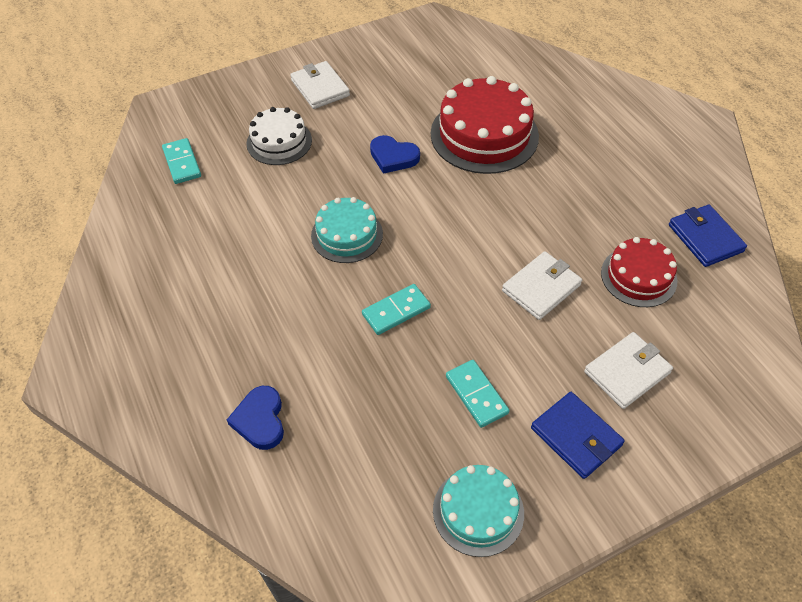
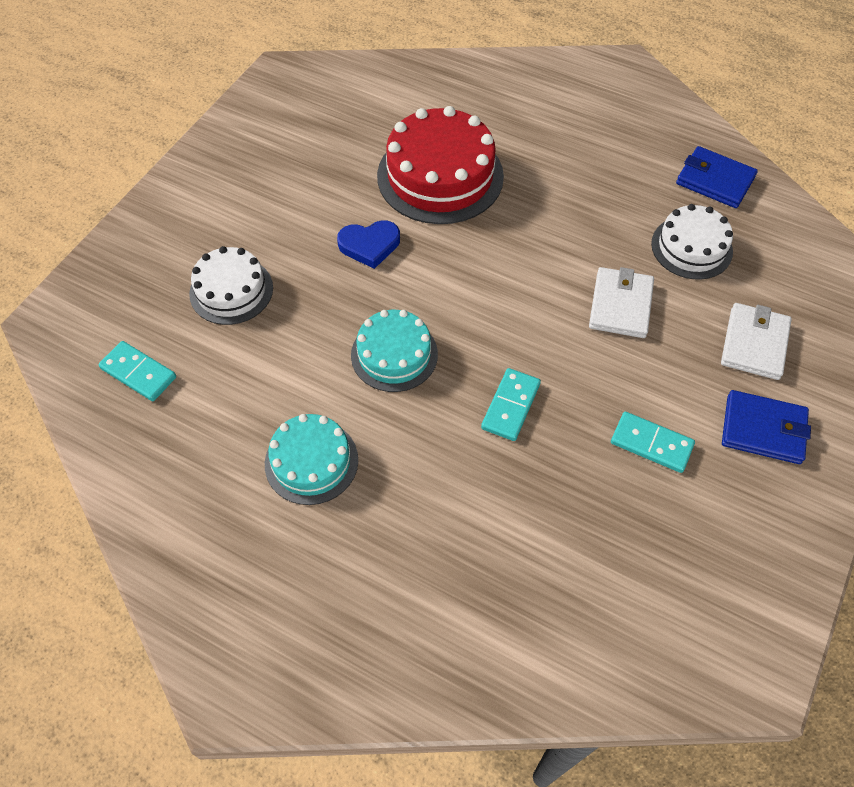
camera: 35 degrees left, 5 degrees up
(260, 420) = (477, 600): blue heart -> none
(320, 88) = (223, 206): white wallet -> none
(478, 511) = (743, 552): turquoise cake -> turquoise cake (311, 461)
(638, 276) = (691, 247): red cake -> white cake

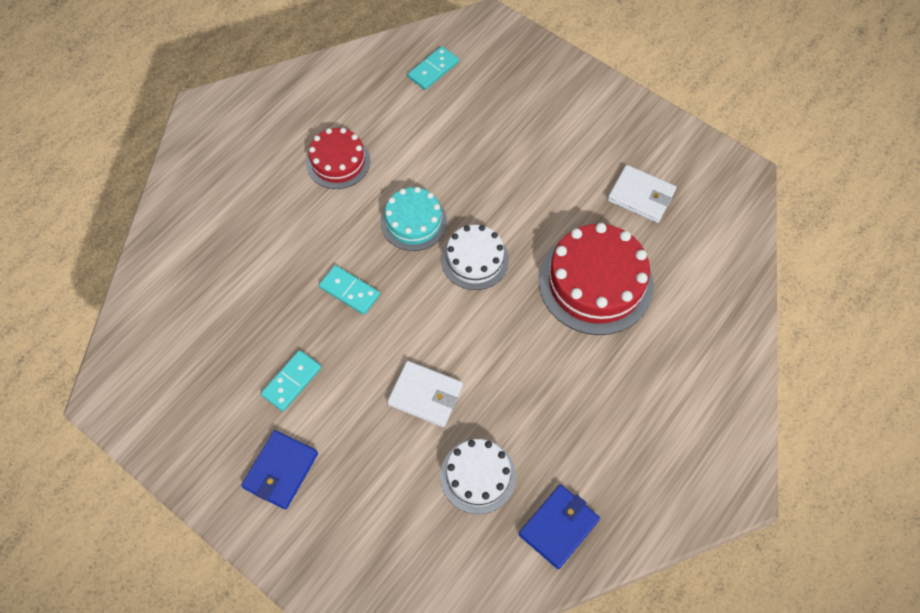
camera: 100 degrees right, 5 degrees up
(231, 290) = (495, 125): white cake -> white cake (475, 259)
(311, 461) = (338, 161): turquoise cake -> red cake
(369, 245) = (524, 219): blue heart -> none
(754, 344) = (362, 494): white wallet -> white wallet (641, 196)

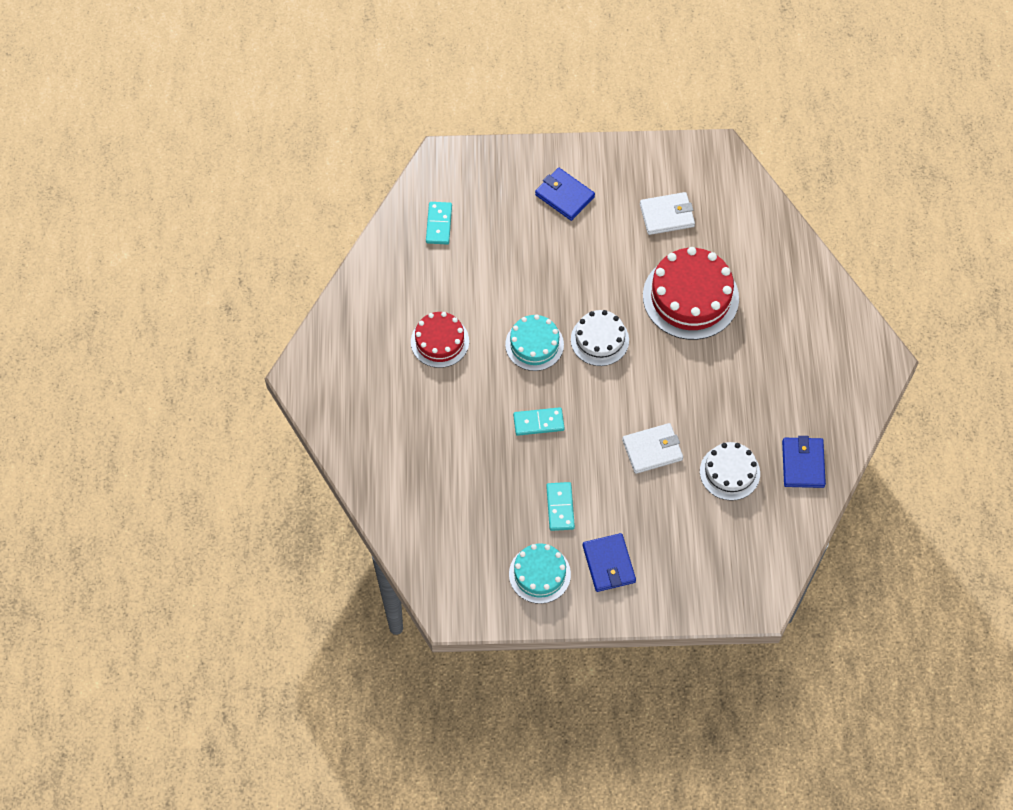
camera: 40 degrees left, 0 degrees up
(212, 428) = (539, 574): none -> turquoise cake
(562, 118) = (564, 196): none -> blue wallet

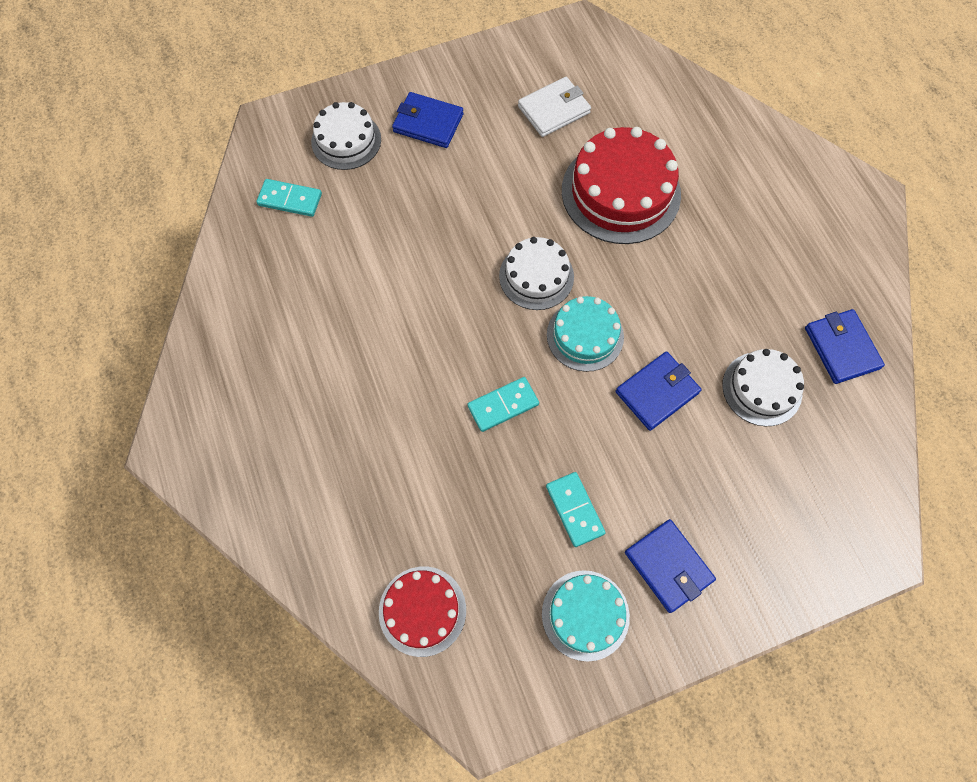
camera: 20 degrees left, 5 degrees up
(439, 224) = (290, 200): turquoise domino -> turquoise domino turned 60 degrees counterclockwise
(440, 341) = (340, 342): red cake -> red cake (422, 610)
(496, 190) = (346, 140): none -> white cake
(534, 344) = (460, 308): turquoise cake -> turquoise cake (585, 335)
(652, 450) = (657, 392): white wallet -> blue wallet

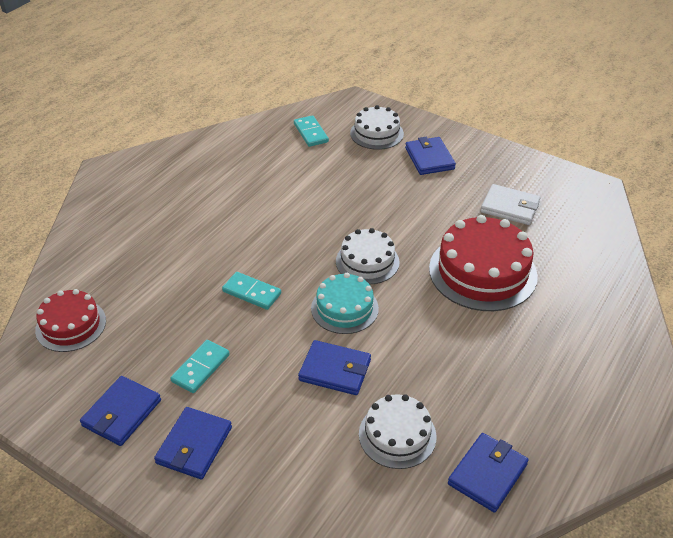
camera: 55 degrees right, 25 degrees down
(585, 615) = (122, 413): turquoise cake -> blue wallet

